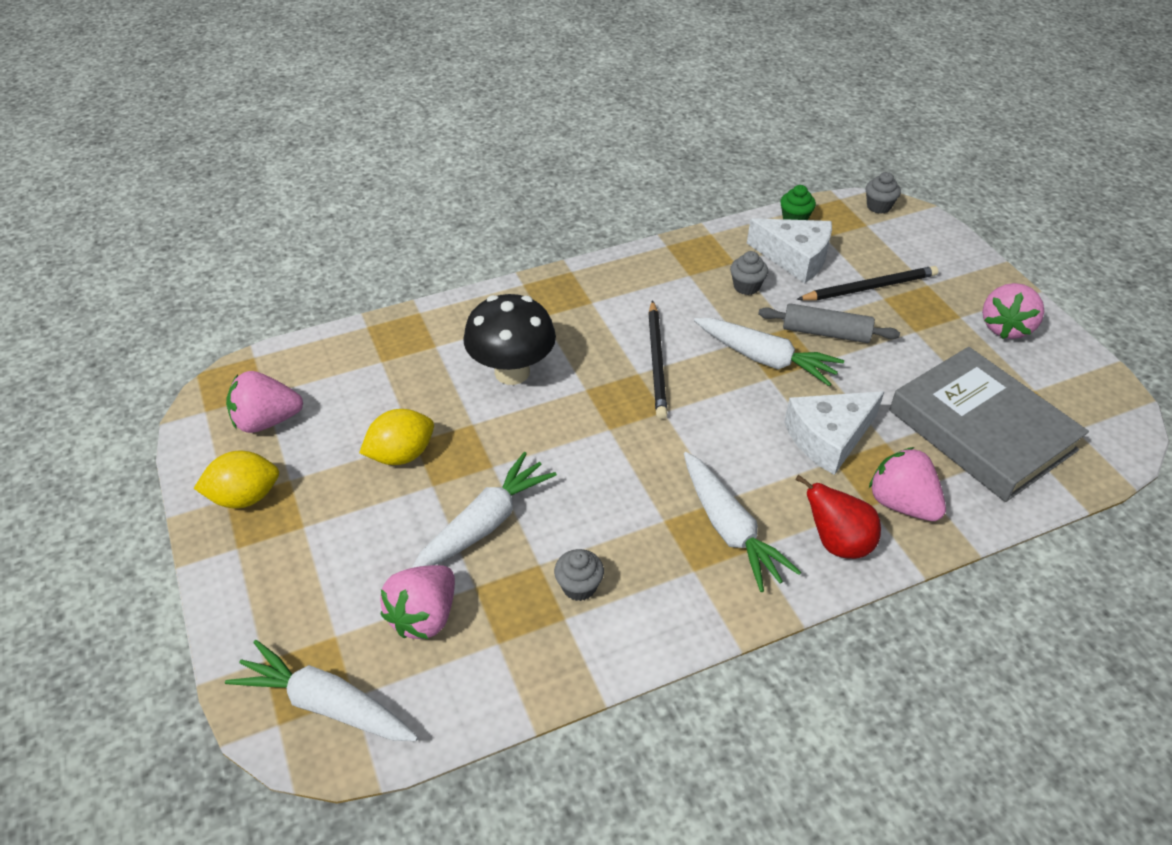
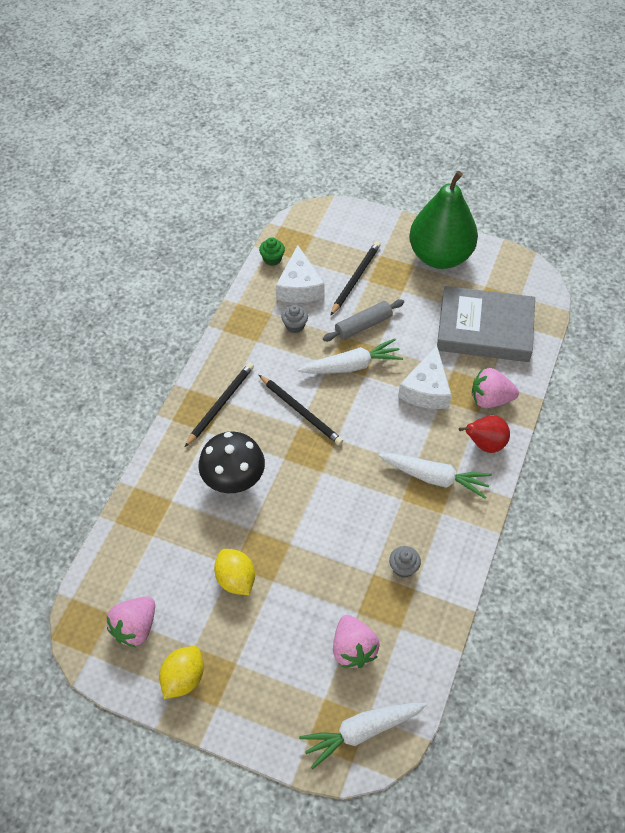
camera: 45 degrees left, 10 degrees up
(401, 455) = (236, 579): yellow lemon -> yellow lemon turned 45 degrees counterclockwise
(485, 523) = (324, 577): white carrot -> none
(584, 302) = (220, 404): none -> black pencil
(795, 258) = (299, 286): white cheese -> white cheese turned 105 degrees clockwise
(878, 206) = (306, 217): grey cupcake -> none
(1005, 327) = (440, 256): pink strawberry -> green pear

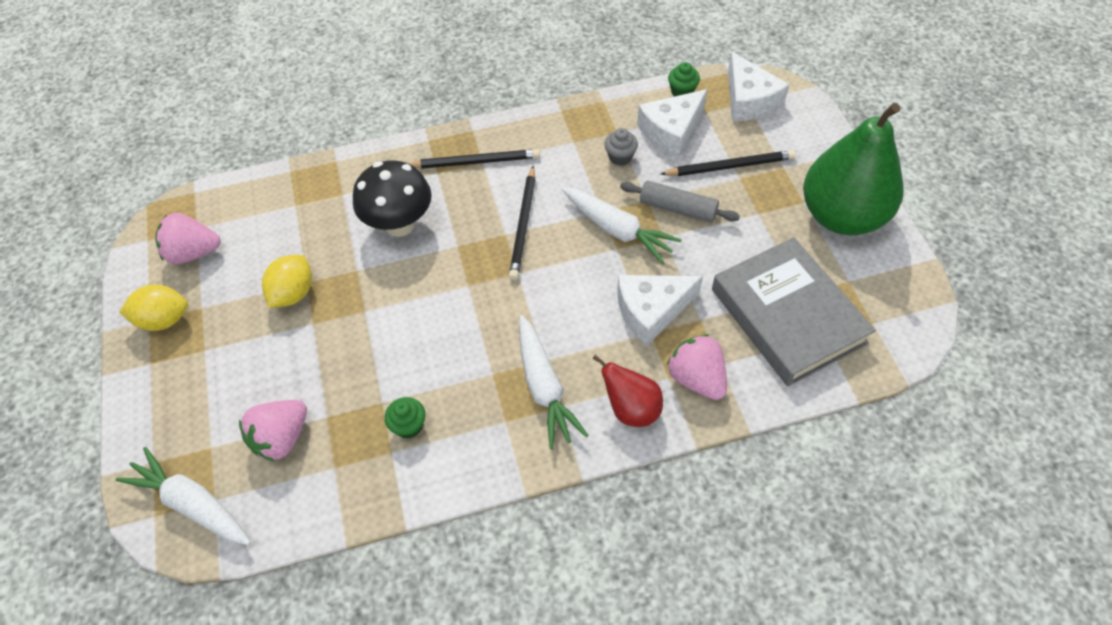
camera: 55 degrees right, 0 degrees up
(313, 233) = (749, 100): none -> white cheese
(403, 568) = (409, 426): grey cupcake -> green cupcake

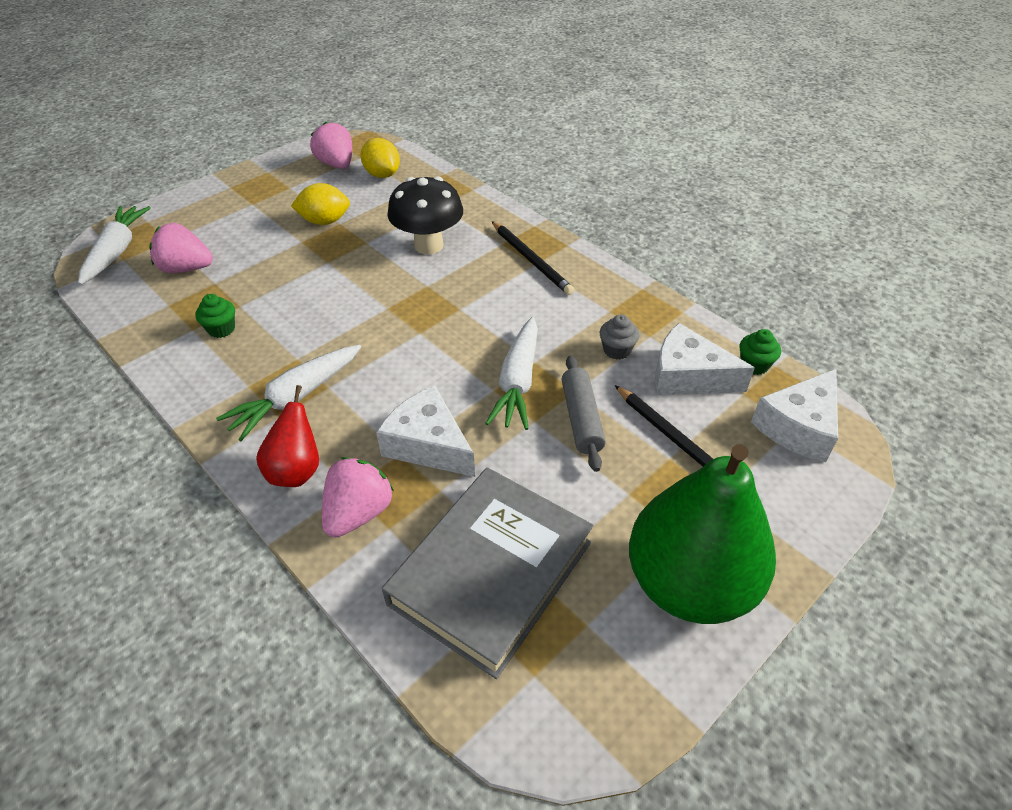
camera: 60 degrees right, 10 degrees down
(164, 320) = (270, 177): yellow lemon -> yellow lemon (382, 174)
(523, 225) = (479, 316): black pencil -> none

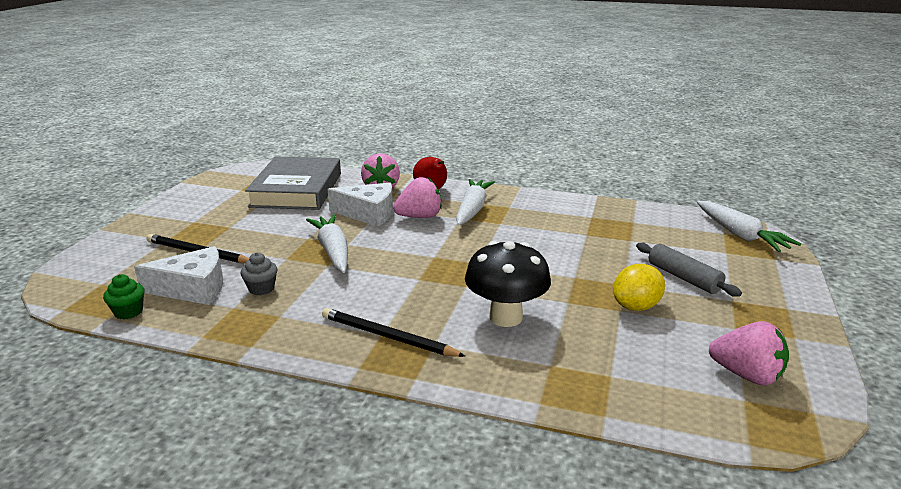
camera: 150 degrees right, 20 degrees down
(186, 268) = (668, 241): pink strawberry -> pink strawberry (419, 217)
(221, 329) = (573, 221): green cupcake -> none
(382, 174) = (673, 381): yellow lemon -> none
(581, 419) = (274, 246): grey rolling pin -> grey rolling pin (683, 278)
(689, 583) = (188, 209): green pear -> none
(798, 426) = (98, 283): white cheese -> none

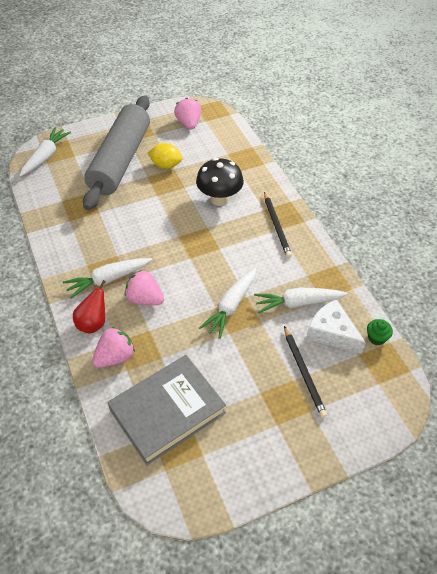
camera: 130 degrees left, 25 degrees up
(261, 289) = (298, 303): grey cupcake -> white carrot
(368, 214) = (166, 329): white cheese -> none
(683, 278) = (120, 160): grey rolling pin -> grey rolling pin, size x2.39

